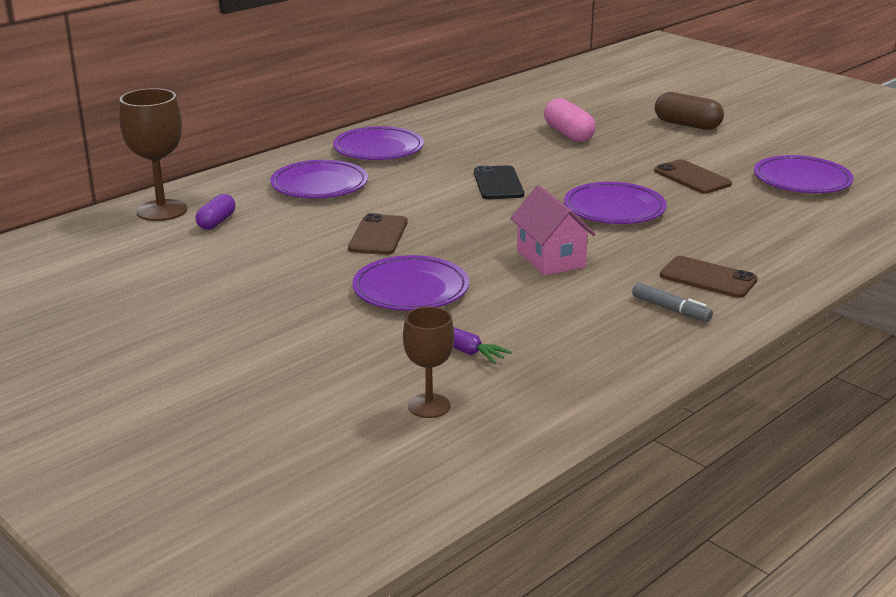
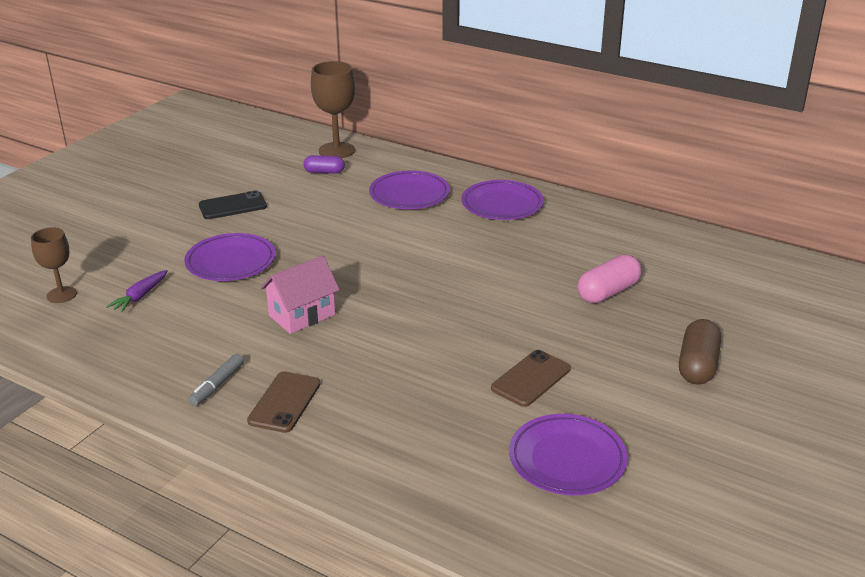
camera: 75 degrees right, 5 degrees up
(378, 235) = (323, 234): brown phone -> none
(498, 183) = (454, 270): black phone -> black phone (232, 206)
(614, 209) = (423, 337): purple plate -> none

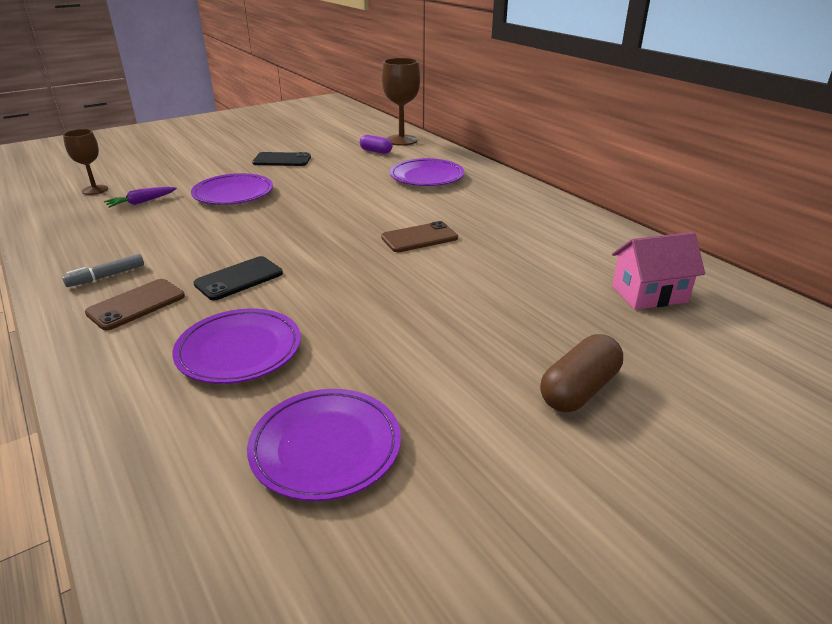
camera: 25 degrees right, 0 degrees up
(302, 315) = (237, 241): pink house -> pink house (649, 294)
(349, 351) = (239, 279): none -> black phone
(502, 205) = (501, 198): purple plate -> purple plate (239, 351)
(531, 379) = (376, 349): brown phone -> brown phone (419, 238)
(608, 292) = (538, 289): pink capsule -> none

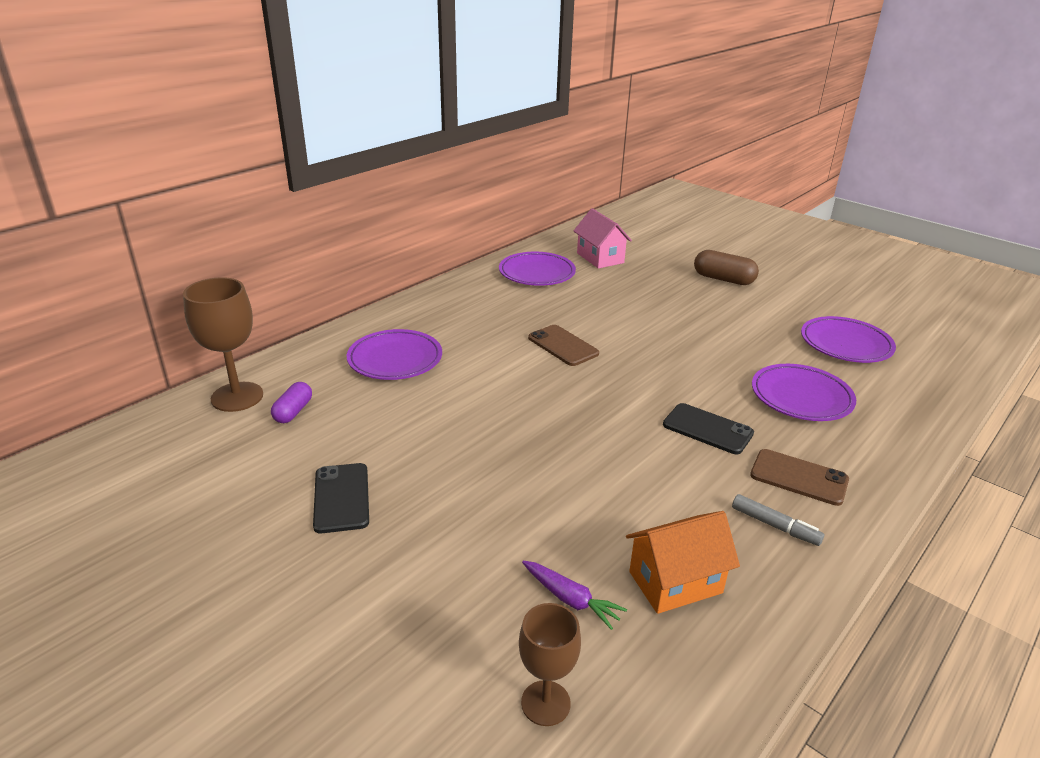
camera: 105 degrees left, 0 degrees up
(112, 230) = (675, 582): none -> orange house
(233, 194) = (501, 505): purple plate -> purple plate (537, 273)

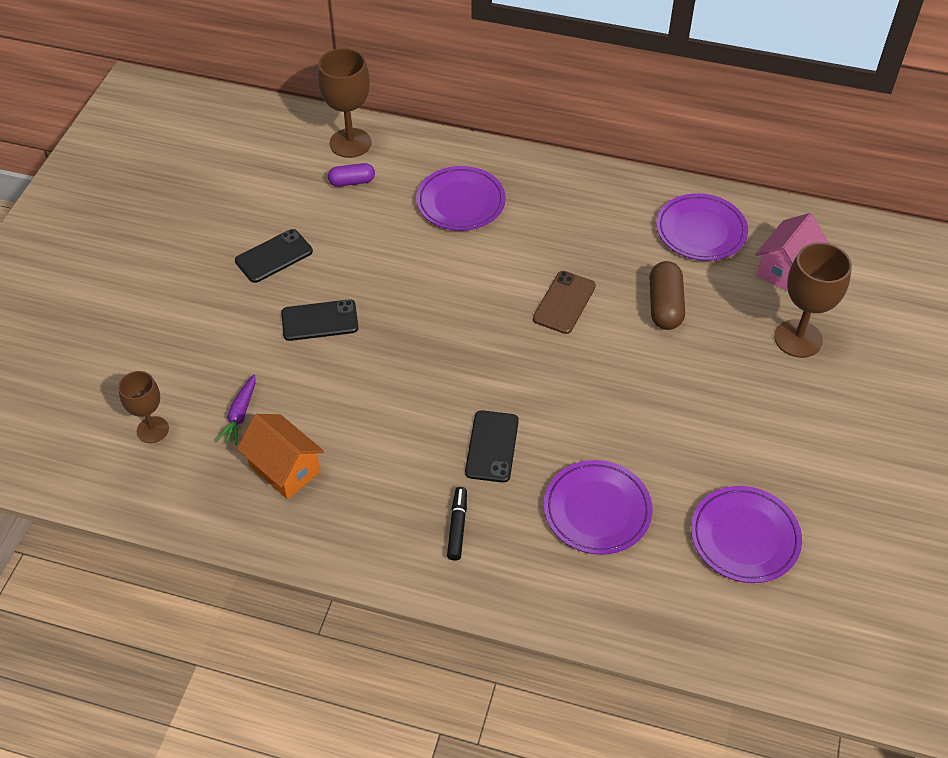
camera: 65 degrees right, 20 degrees up
(470, 490) = (320, 321): none -> black phone
(667, 273) = (798, 338): none -> brown goblet
(723, 279) = (825, 394): brown capsule -> brown capsule (664, 306)
(774, 526) = (381, 519): grey marker -> none
(799, 477) = (457, 527): brown phone -> black marker

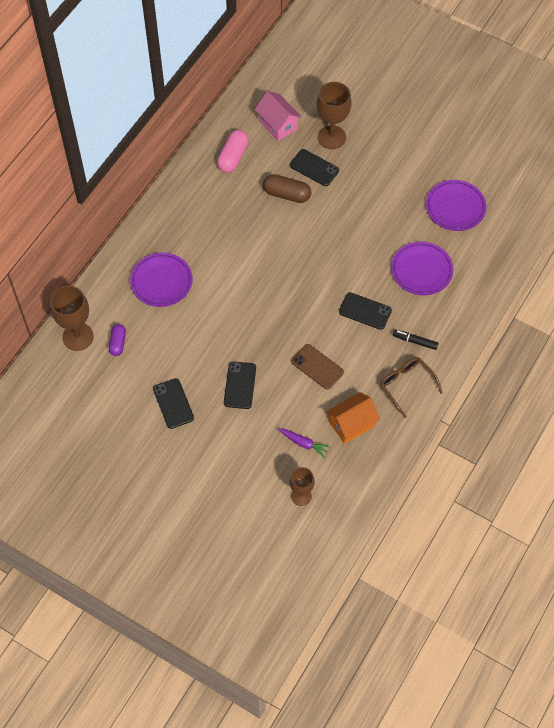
camera: 75 degrees left, 10 degrees up
(372, 530) = (406, 385): none -> brown glasses
(564, 302) = (267, 246): brown phone -> brown phone (317, 367)
(700, 231) = (233, 157): purple plate -> pink capsule
(729, 328) = (314, 168): none -> black phone

